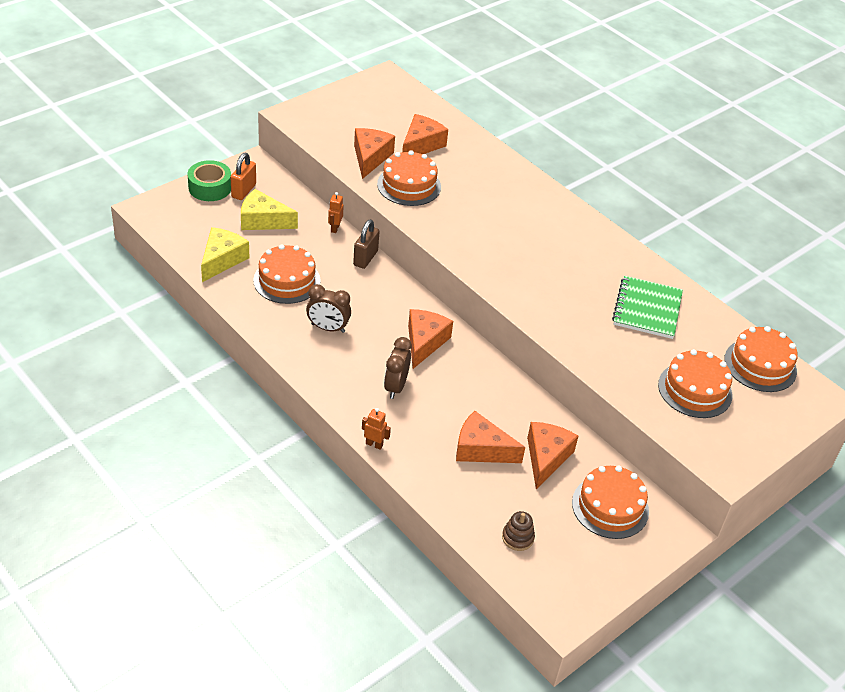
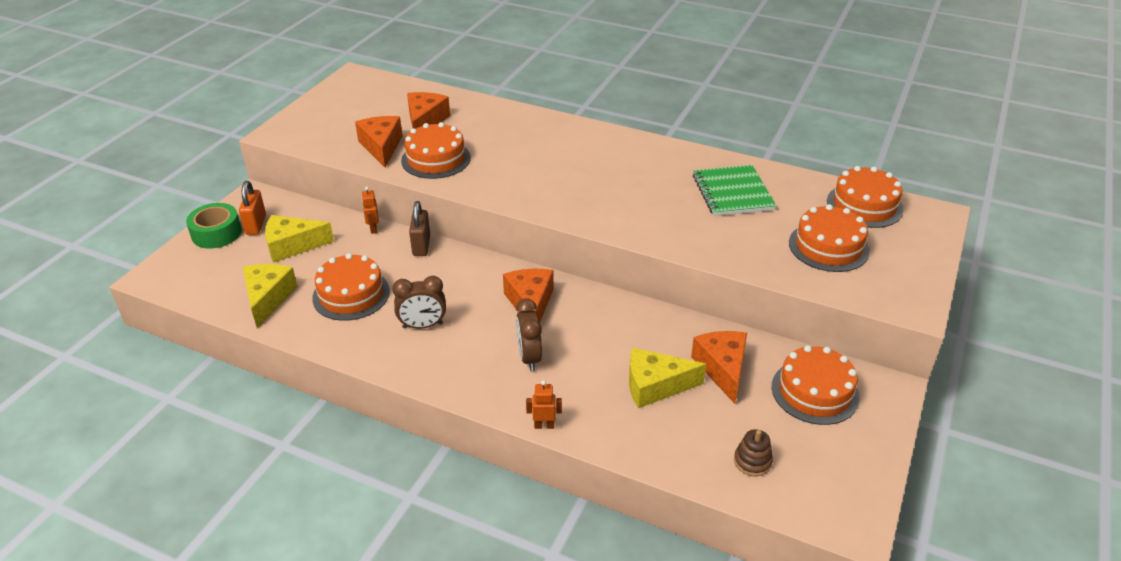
camera: 20 degrees left, 5 degrees down
(481, 449) = (655, 386): orange cheese -> yellow cheese

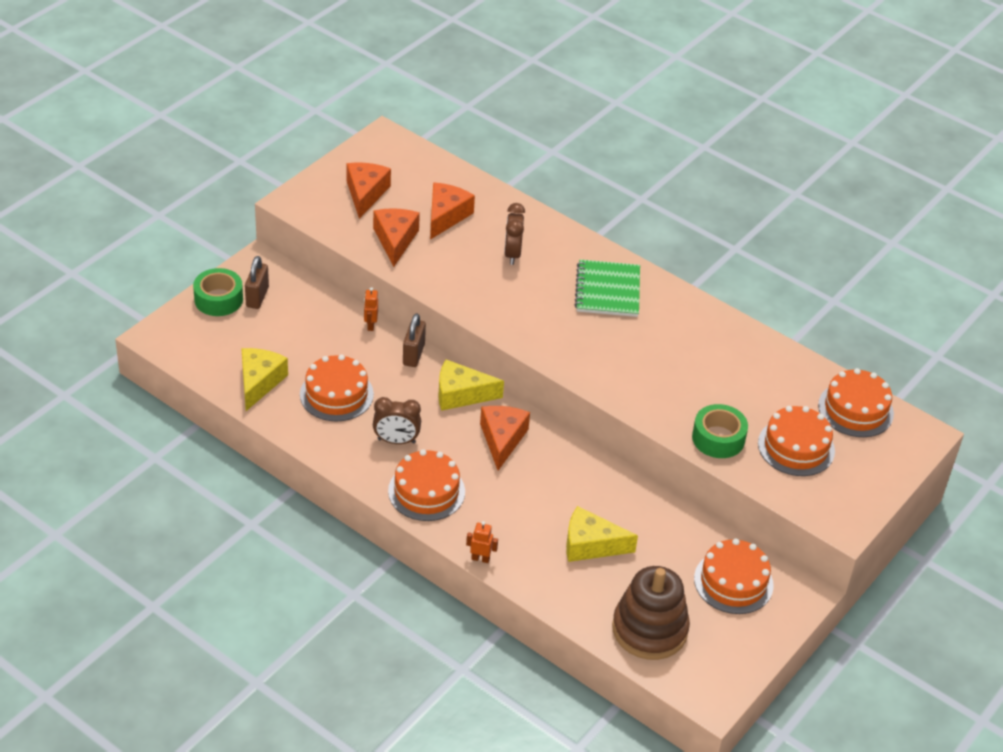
camera: 10 degrees right, 5 degrees up
(256, 225) = (257, 297): orange padlock -> brown padlock
(292, 246) = (289, 329): yellow cheese -> yellow cheese (461, 394)
(436, 159) = (446, 266): orange cake -> orange cake (426, 491)
(529, 357) = (485, 493): brown clock -> brown clock (512, 254)
(722, 369) = (658, 542): orange cheese -> orange cheese (365, 194)
(732, 193) = (729, 367): green notebook -> green notebook (607, 290)
(751, 253) = (718, 438): none -> green tape
(752, 461) = (649, 629): brown stacking toy -> brown stacking toy, size x2.29

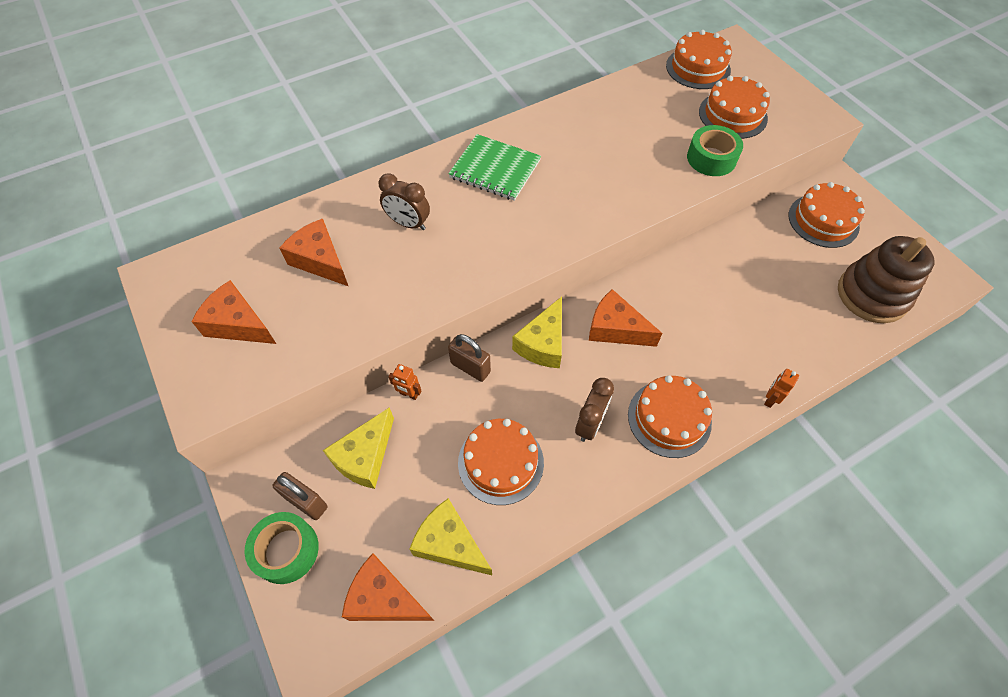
camera: 65 degrees left, 15 degrees up
(395, 240) = (332, 319): orange cheese -> orange cheese (385, 598)
(590, 545) = (766, 304): yellow cheese -> yellow cheese (365, 457)

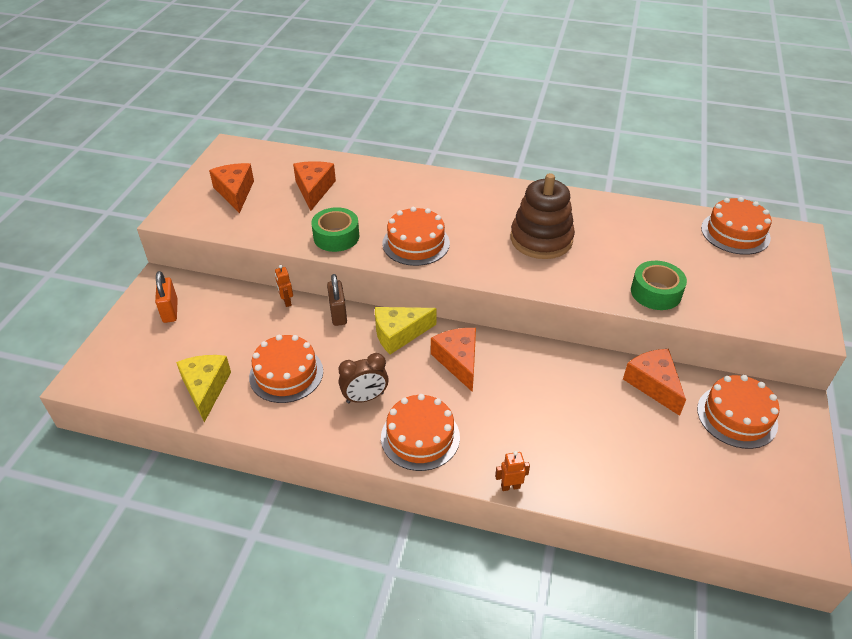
camera: 45 degrees right, 15 degrees down
(286, 550) = (133, 325): green tape -> green tape (336, 236)
(306, 502) = (170, 311): brown padlock -> orange padlock
(365, 457) = (224, 313): yellow cheese -> none
(385, 598) = (143, 385): orange cheese -> orange cheese (653, 384)
(408, 223) = (386, 201): brown clock -> none
(495, 169) = (481, 205): green notebook -> none
(732, 115) = (719, 278): orange cake -> orange cake (416, 243)
(872, 295) = (706, 495): brown stacking toy -> brown stacking toy (541, 239)

